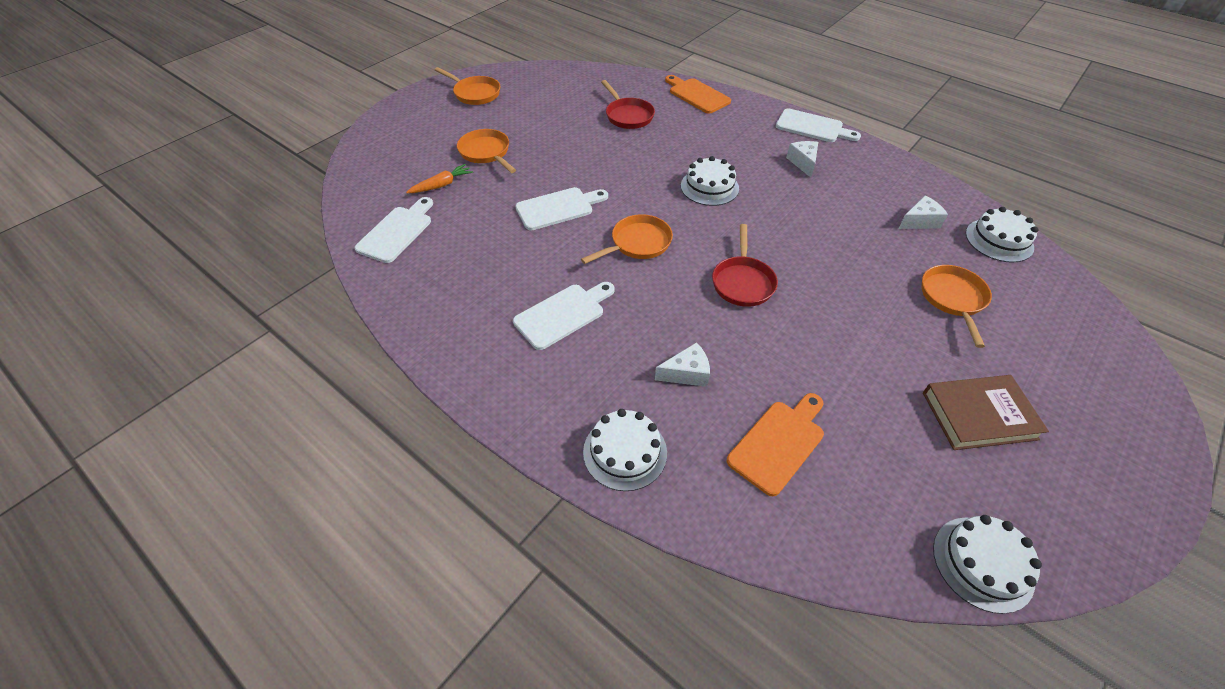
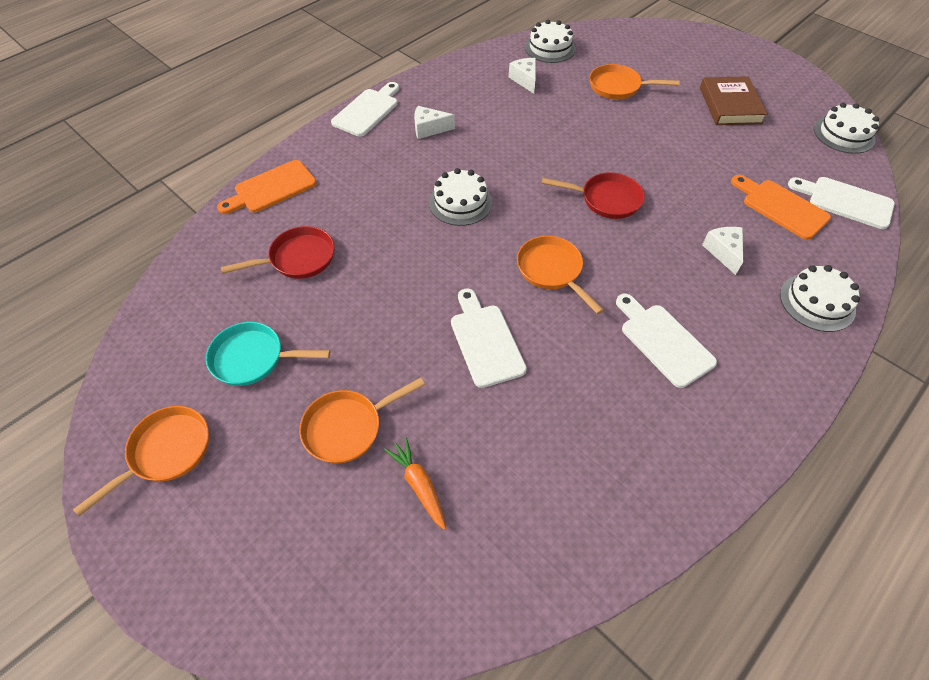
camera: 85 degrees left, 5 degrees up
(397, 232) = (524, 538): white cutting board -> white cutting board (845, 201)
(539, 111) = (253, 358): none -> turquoise pan

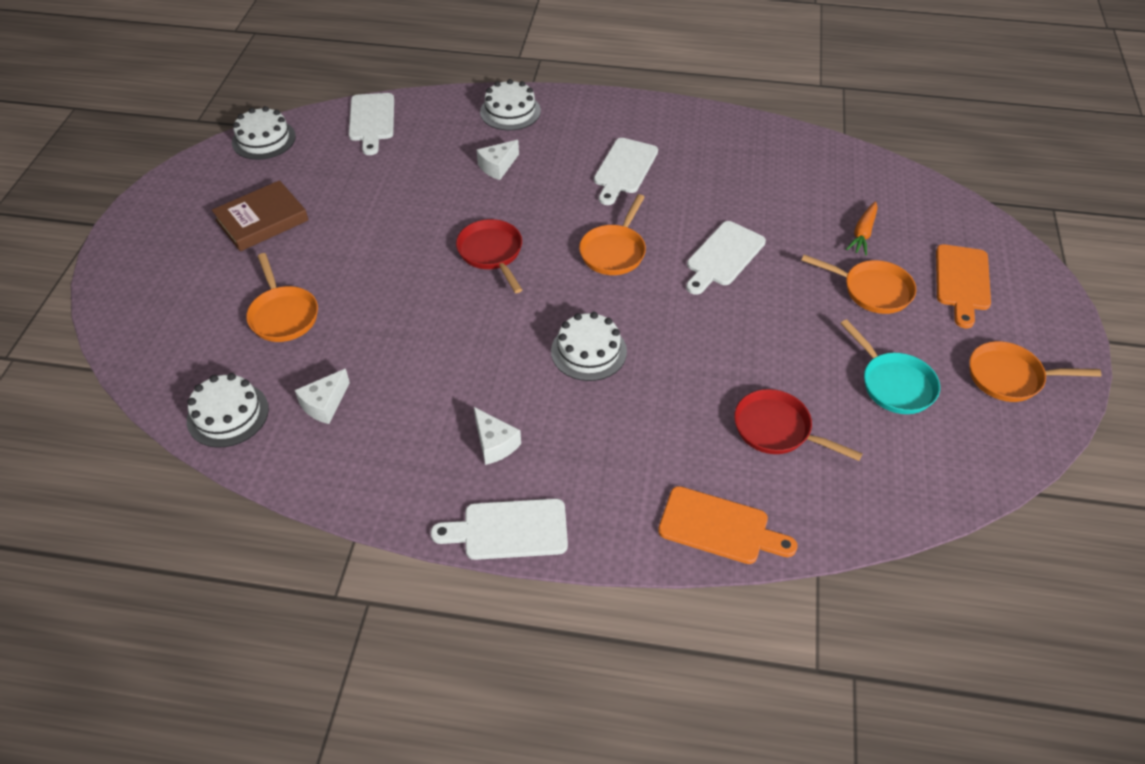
camera: 125 degrees left, 5 degrees down
(781, 207) = (410, 151): orange cutting board -> orange cutting board (962, 281)

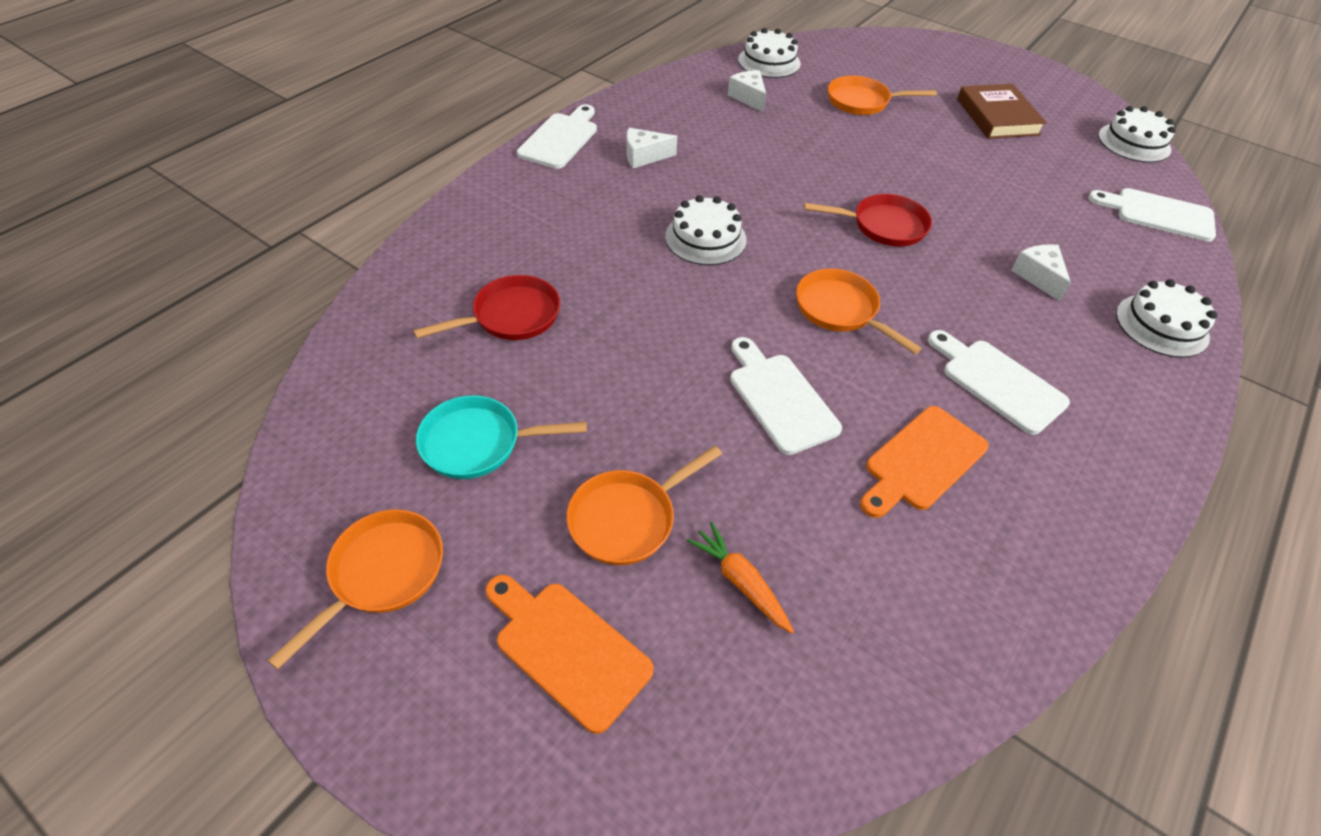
camera: 115 degrees right, 0 degrees up
(719, 527) = (455, 234): orange cutting board -> orange cutting board (922, 461)

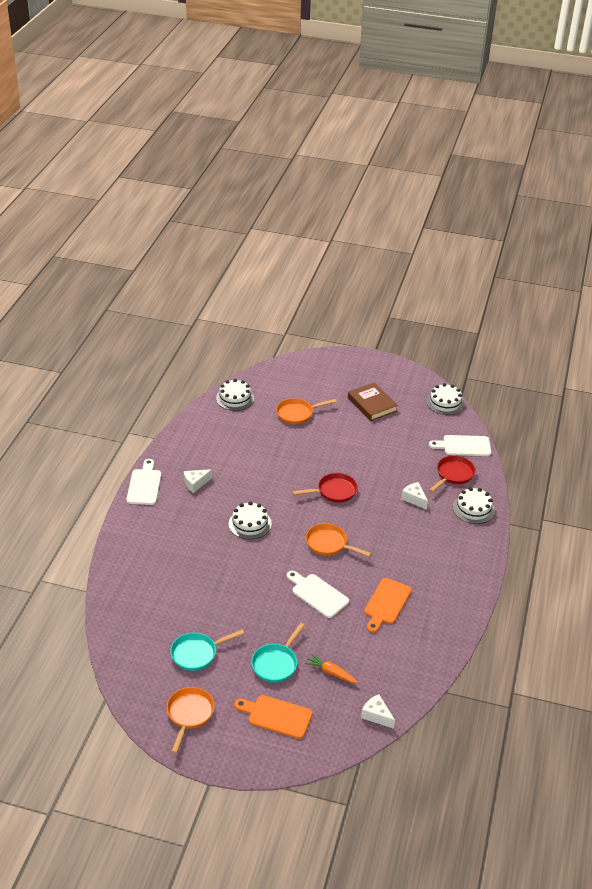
camera: 20 degrees left, 10 degrees down
(511, 316) = (177, 592): red pan -> red pan (453, 474)
(627, 518) = (276, 663): orange pan -> turquoise pan
(748, 98) = (234, 428): white cheese -> white cheese (376, 715)
(998, 382) = (408, 558): white cutting board -> none

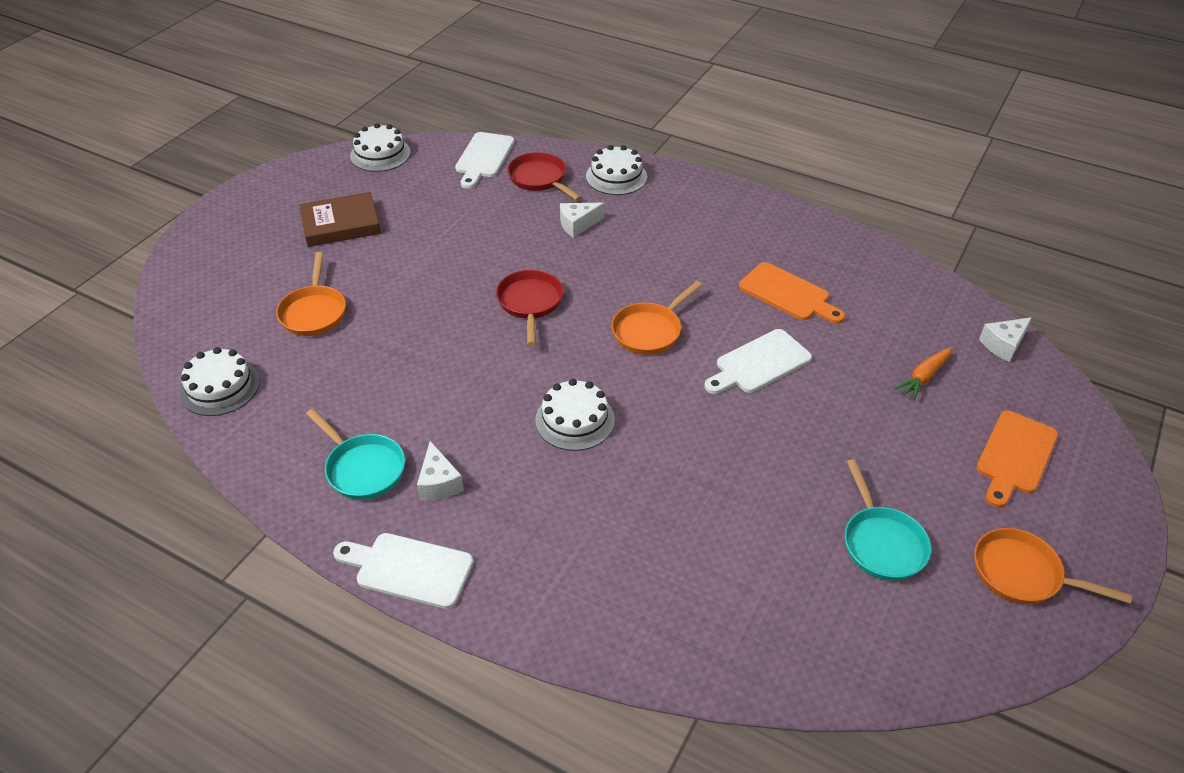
camera: 75 degrees left, 5 degrees up
(276, 663) = (905, 438): turquoise pan -> turquoise pan (363, 468)

